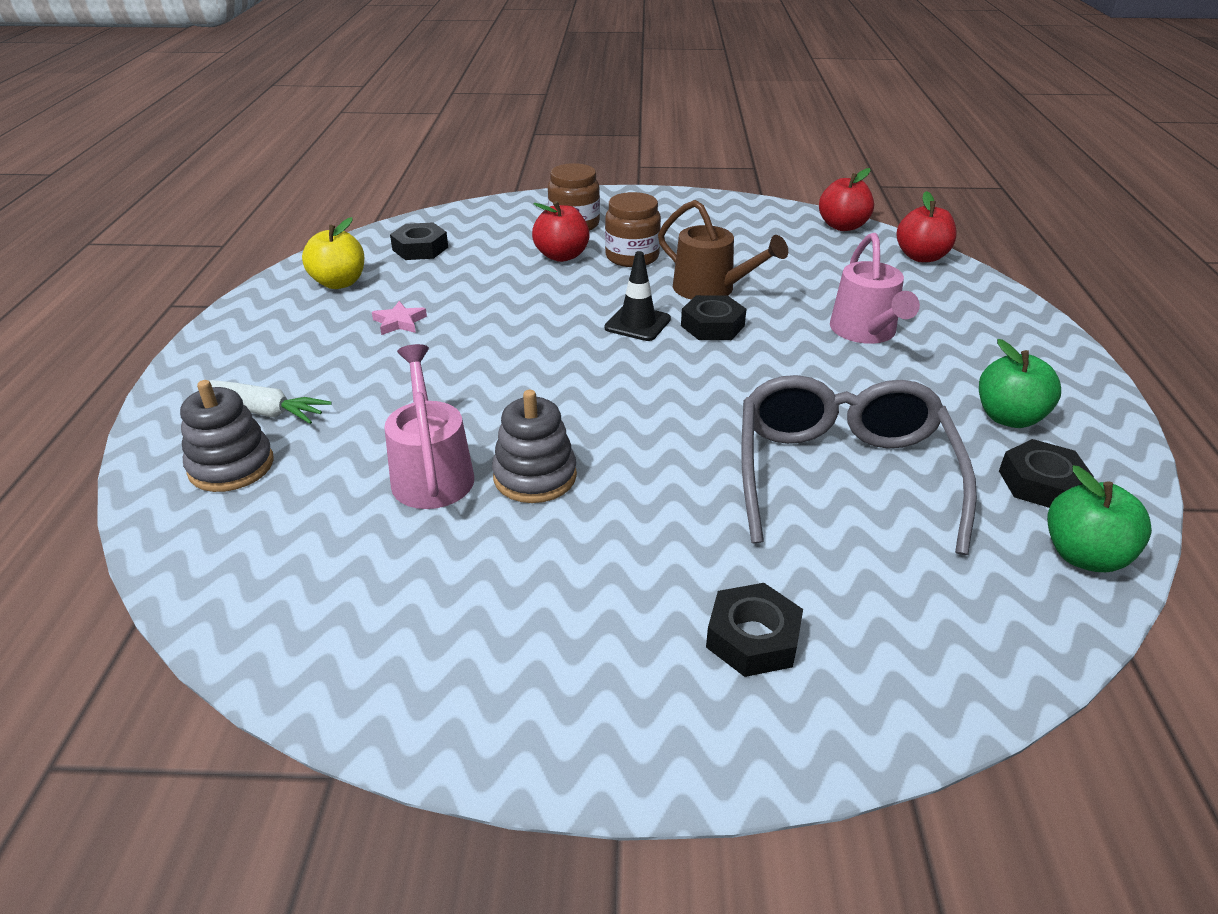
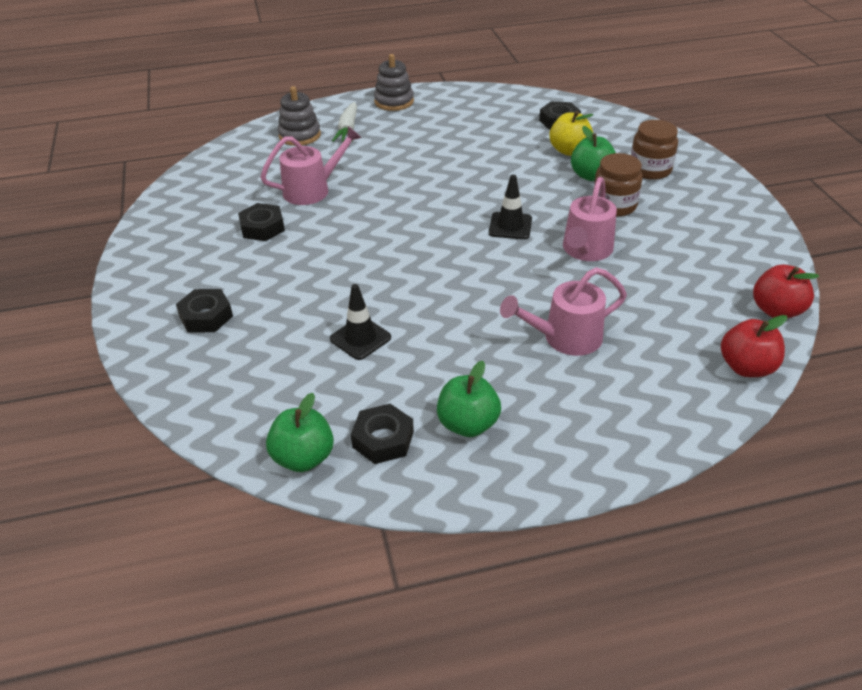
camera: 75 degrees right, 5 degrees up
(339, 283) = (493, 108): yellow apple -> yellow apple (569, 150)
(399, 322) = (458, 140): pink star -> none
(535, 476) = (319, 222): grey stacking toy -> grey stacking toy (394, 101)
(562, 256) = (591, 175): red apple -> green apple
(711, 289) = (585, 251): brown watering can -> pink watering can
(712, 326) = (527, 259): black nut -> black nut (262, 227)
(842, 474) = (360, 338): grey glasses -> black traffic cone

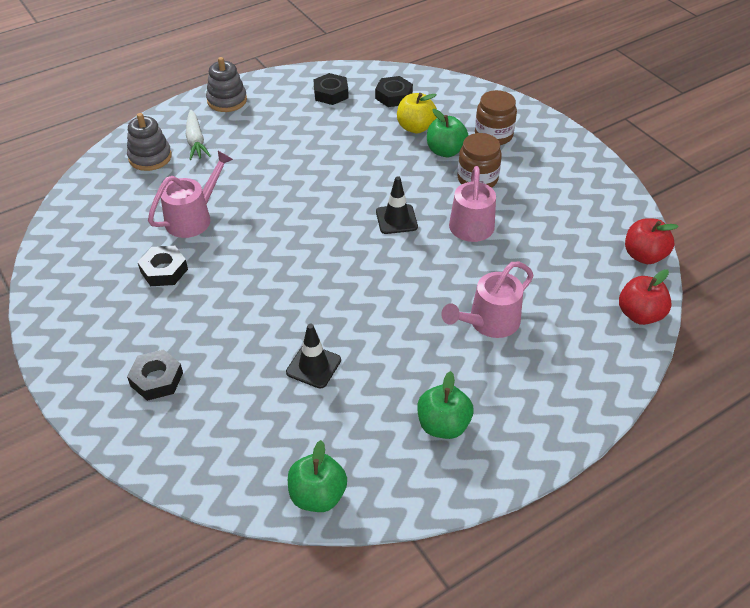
camera: 20 degrees left, 5 degrees up
(383, 439) = (378, 459): black nut -> black nut (331, 93)

